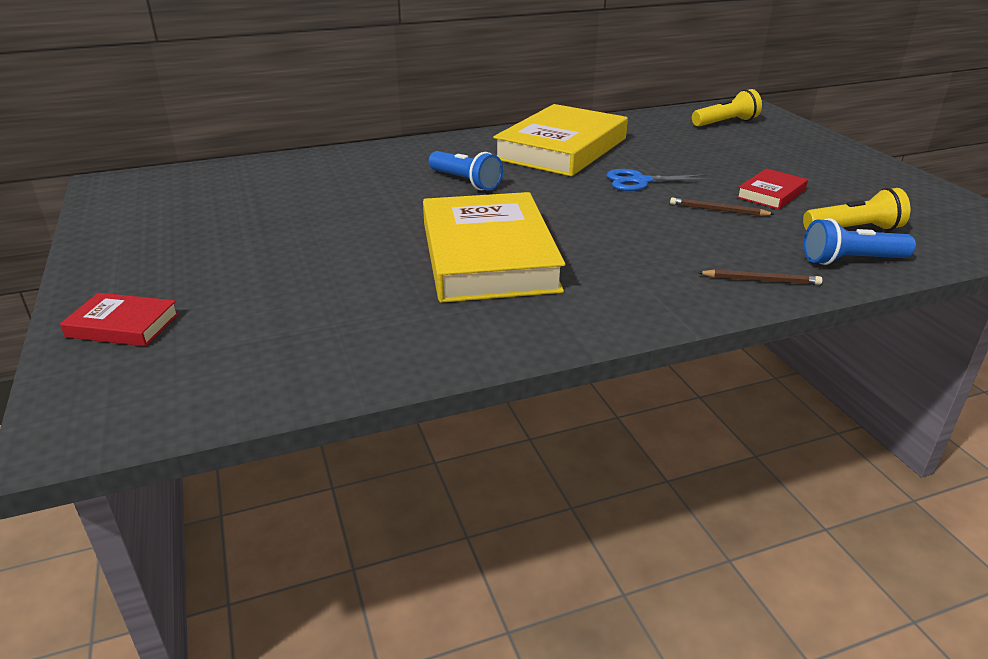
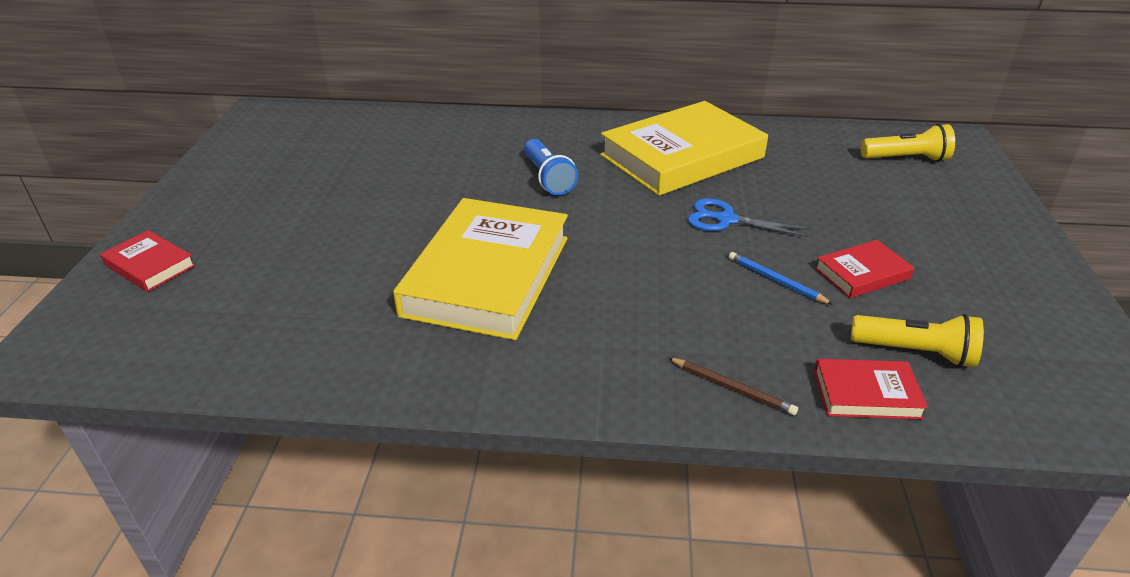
camera: 25 degrees right, 5 degrees up
(718, 210) = (776, 280): brown pencil -> blue pencil
(851, 260) = (866, 394): blue flashlight -> red book

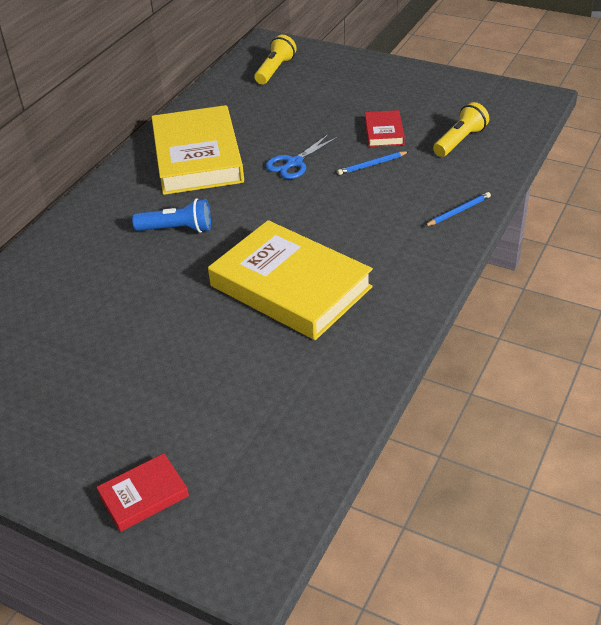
camera: 65 degrees left, 5 degrees up
(732, 388) = (458, 211): brown pencil -> blue pencil
(866, 394) = (483, 168): red book -> none

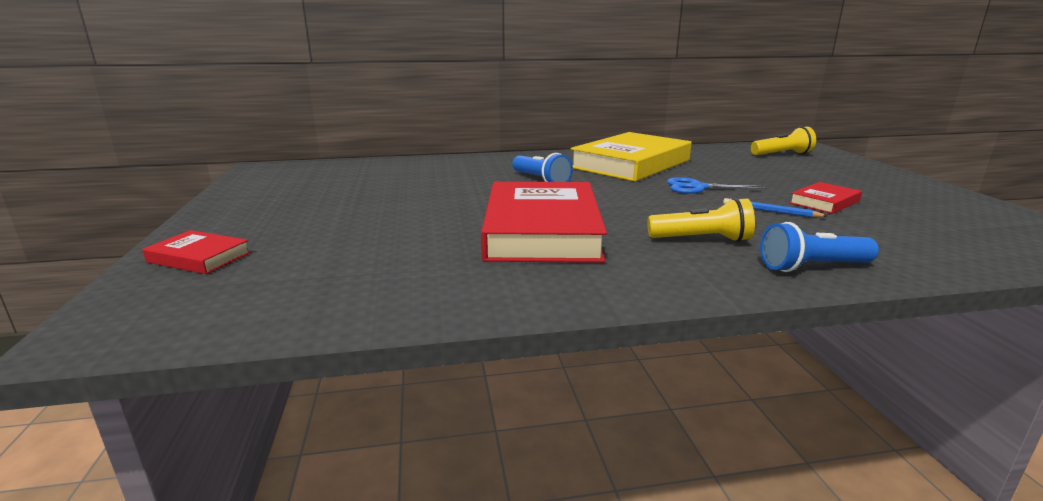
camera: 50 degrees right, 20 degrees down
(291, 286) = (542, 230): yellow book -> red book
(458, 211) = (812, 267): blue pencil -> blue flashlight
(460, 141) = (913, 233): yellow flashlight -> yellow flashlight (702, 239)

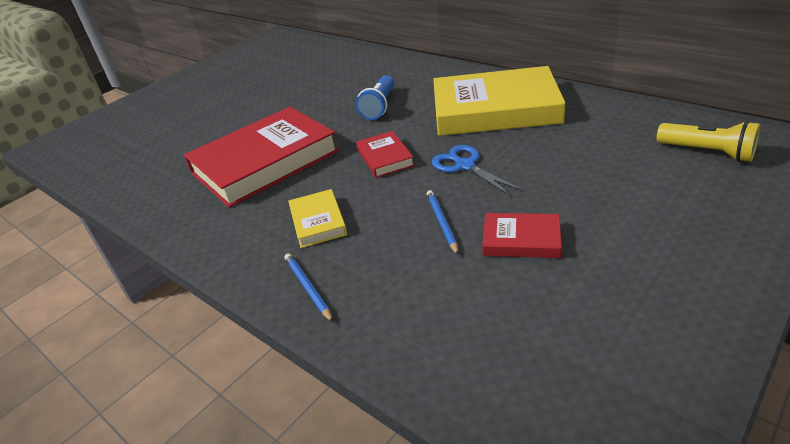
camera: 55 degrees right, 15 degrees up
(199, 257) = (129, 113): red book -> red book (385, 158)
(702, 239) = (318, 222): yellow flashlight -> yellow book
(812, 267) = (308, 288): blue flashlight -> blue pencil

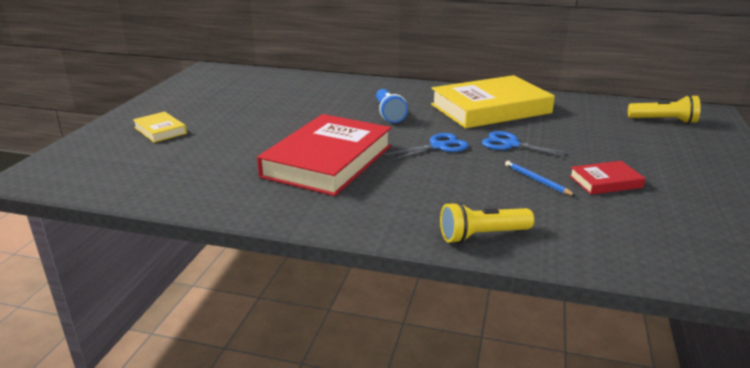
camera: 30 degrees left, 10 degrees down
(308, 288) = (482, 235): blue pencil -> yellow flashlight
(318, 222) = (434, 194): yellow book -> yellow book (160, 130)
(385, 158) = (438, 146): red book -> blue scissors

